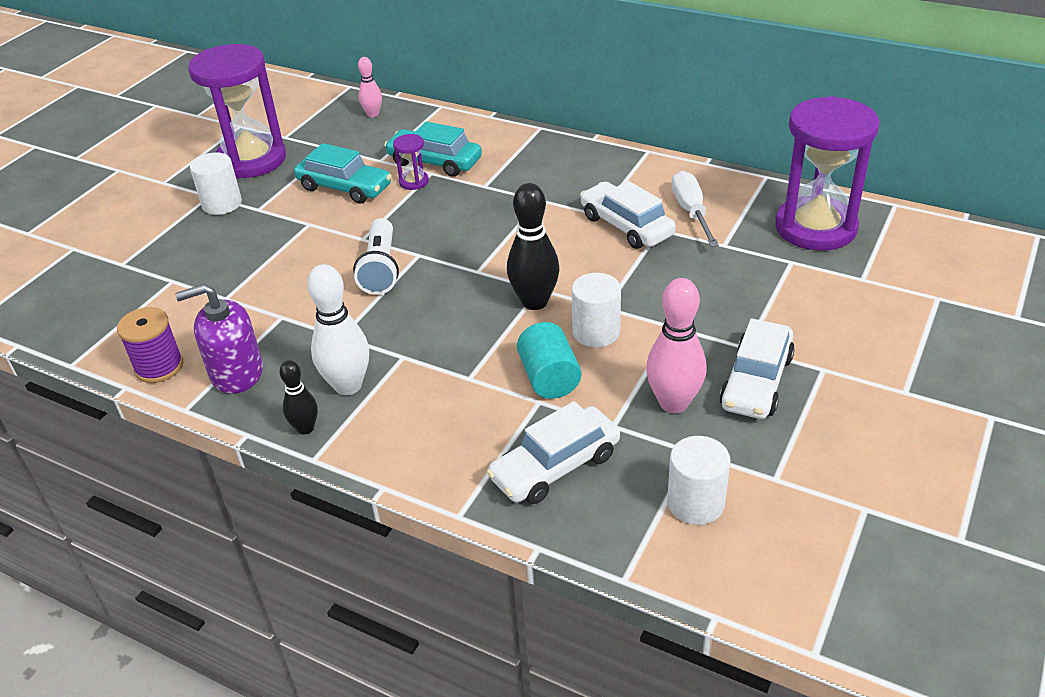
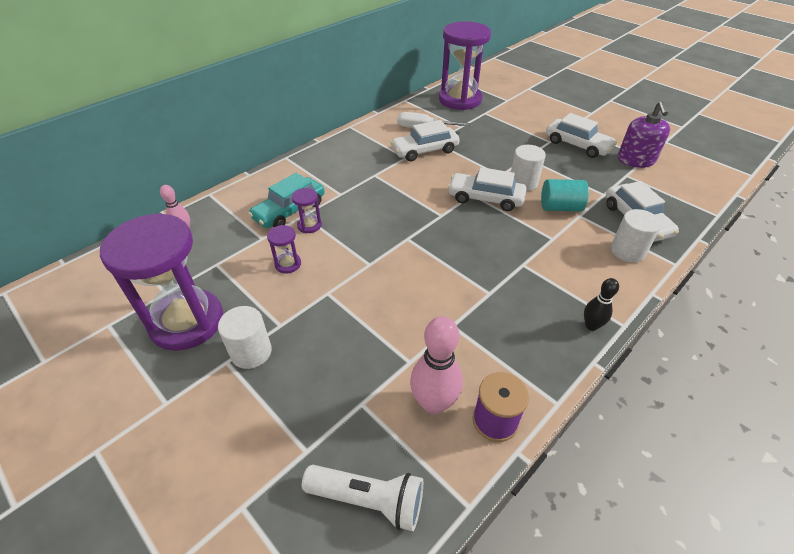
camera: 75 degrees left, 5 degrees up
(236, 373) = (518, 362): purple soap dispenser -> purple soap dispenser (635, 160)
(344, 187) = (288, 264): turquoise car -> purple hourglass
(348, 385) = (548, 296): white bowling pin -> none
(380, 269) = (415, 260): white flashlight -> white flashlight (368, 500)
(534, 302) = (485, 198): black bowling pin -> white car
(673, 403) = (589, 171): pink bowling pin -> pink bowling pin (434, 403)
(695, 503) = (663, 182): white cylinder -> white cylinder (627, 251)

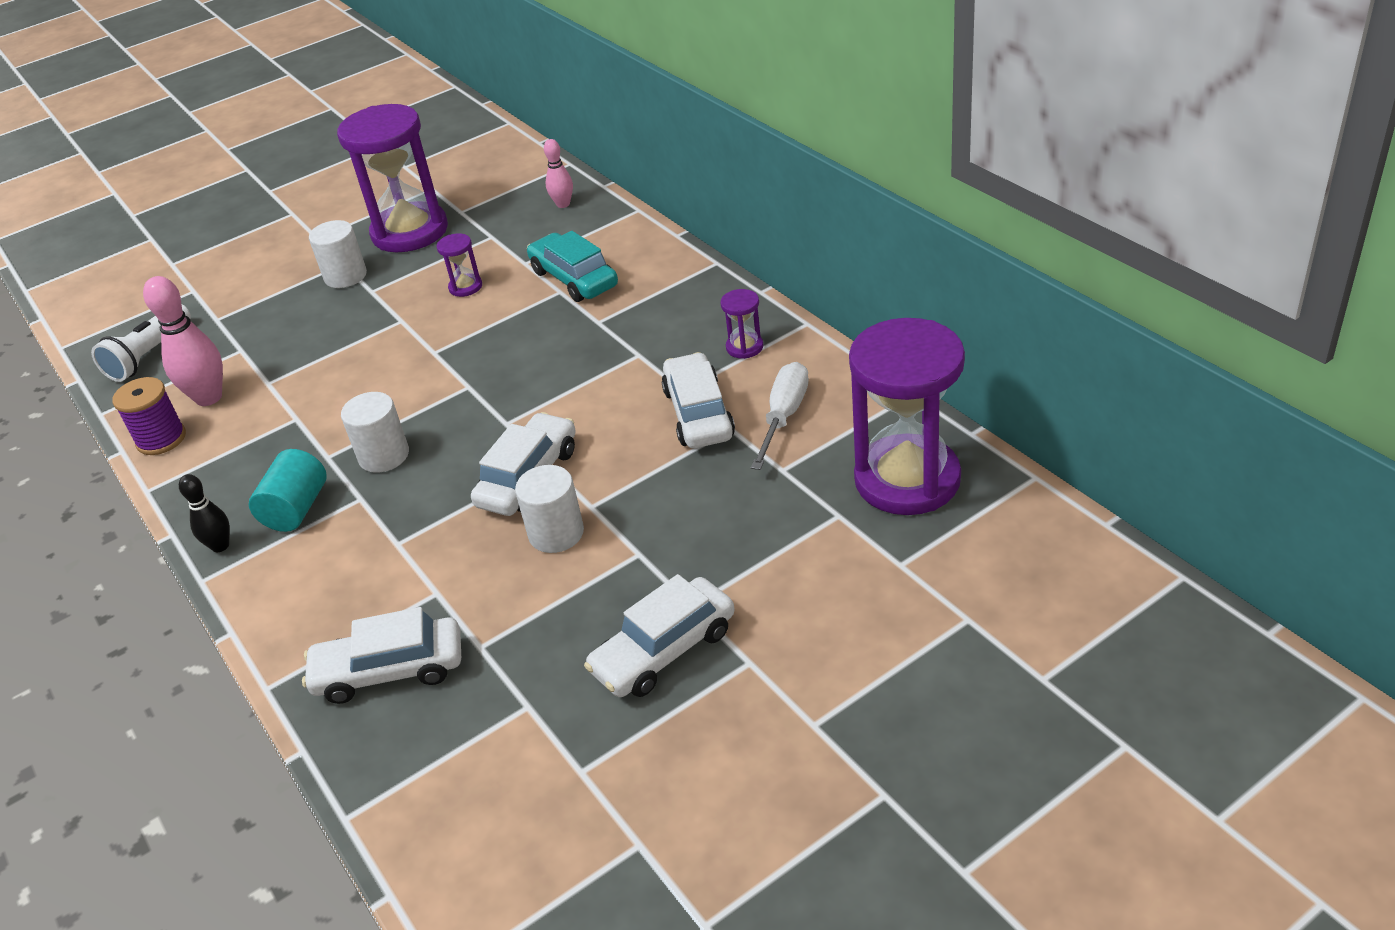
camera: 105 degrees right, 5 degrees down
(309, 225) = (534, 298): purple hourglass -> purple hourglass (744, 347)
(560, 207) = (467, 570): turquoise cylinder -> turquoise cylinder (296, 509)
(627, 251) = (324, 631): white cylinder -> white cylinder (384, 456)
(635, 160) = (575, 744): purple soap dispenser -> none

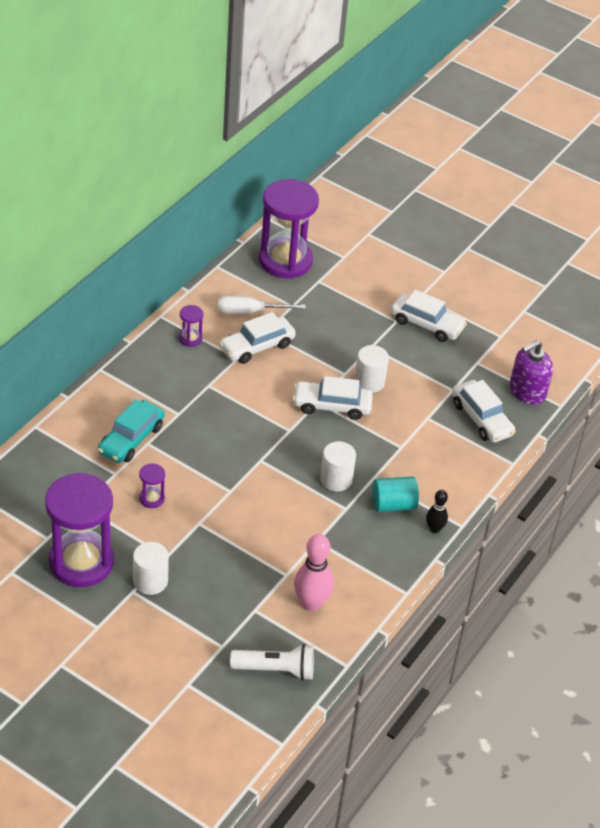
camera: 120 degrees left, 5 degrees up
(161, 439) = (359, 610): purple spool -> none
(412, 769) = (527, 391): none -> purple soap dispenser
(563, 204) = (31, 473): pink bowling pin -> none

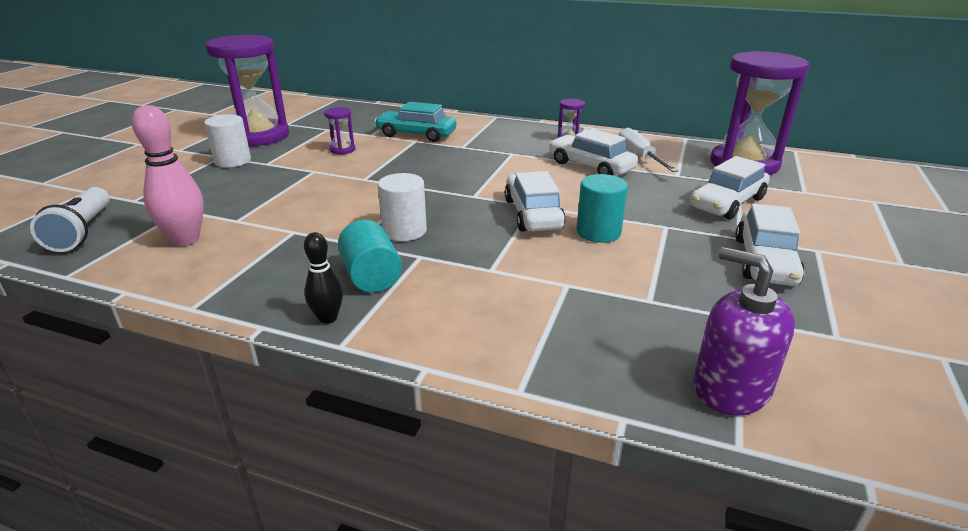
camera: 80 degrees right, 15 degrees down
(369, 382) = (598, 232): white cylinder -> turquoise cylinder
(481, 418) = (607, 338): white car -> white car (727, 203)

